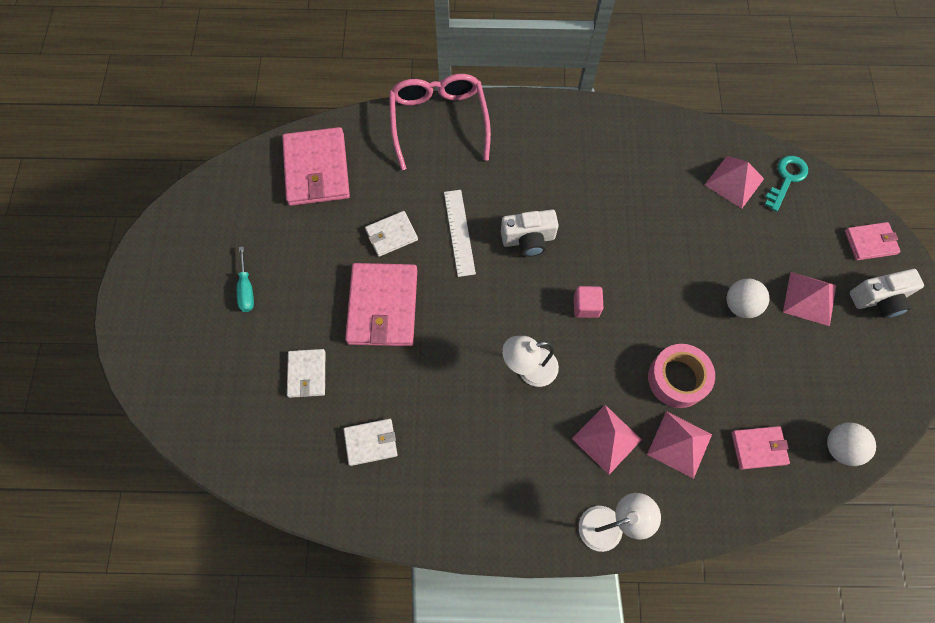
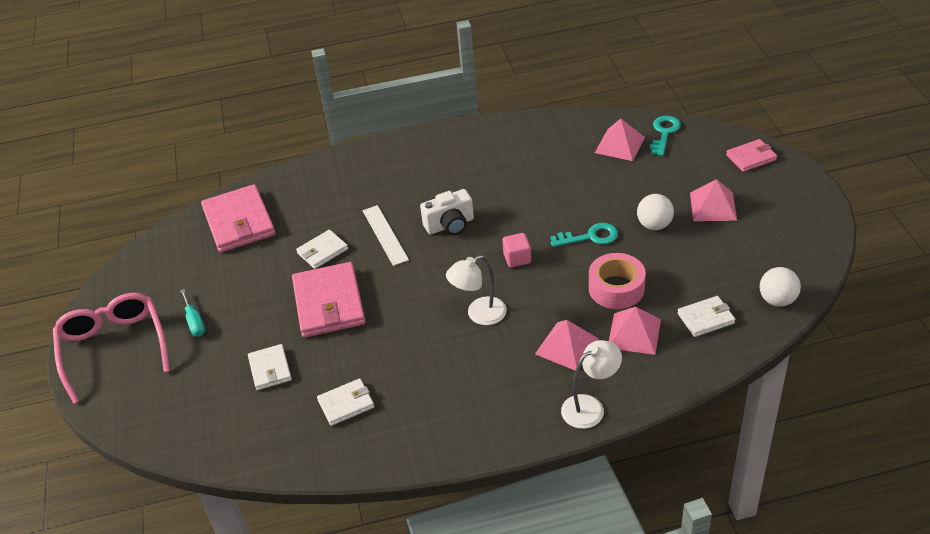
camera: 10 degrees left, 25 degrees down
(438, 120) = (343, 163): pink glasses -> pink glasses (113, 347)
(669, 301) = (590, 237): none -> turquoise key
(759, 448) = (706, 318): pink wallet -> white wallet
(878, 299) = (772, 193): white camera -> none

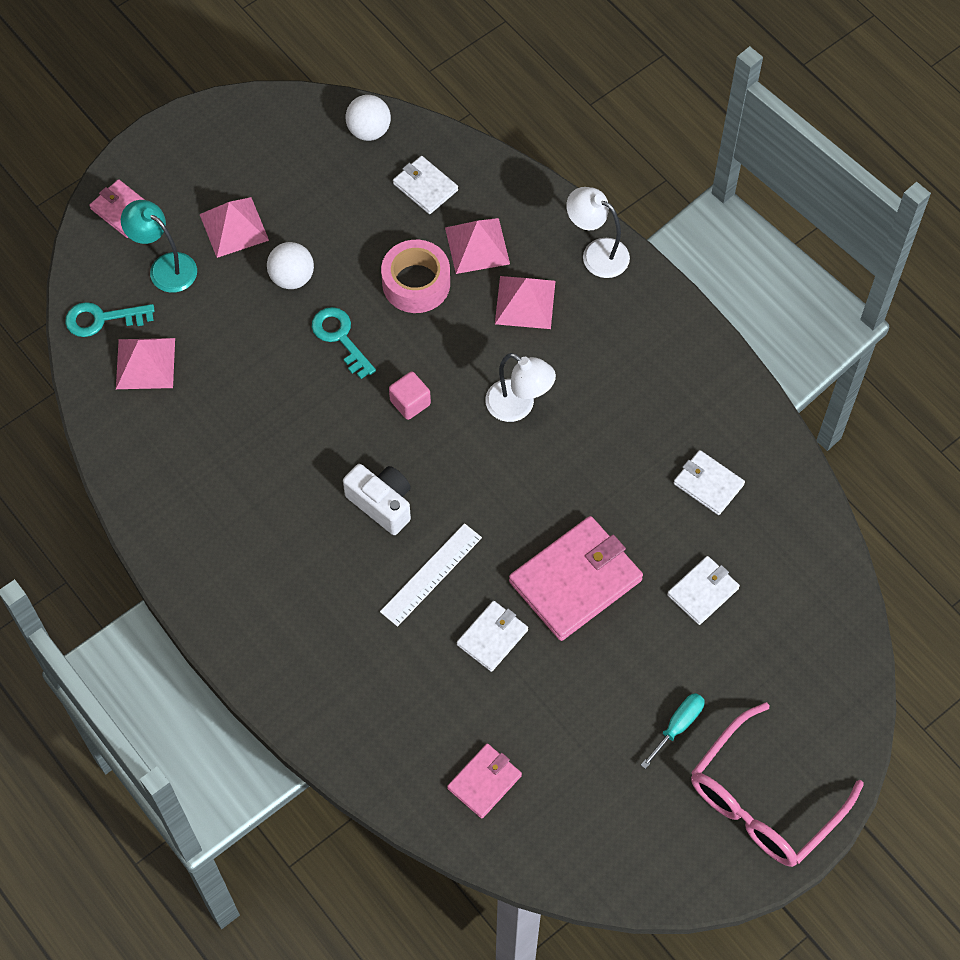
camera: 120 degrees left, 20 degrees up
(239, 222) = (484, 782): pink wallet -> pink wallet, size x0.54
(322, 251) = (492, 637): white wallet -> white wallet turned 75 degrees counterclockwise
(693, 167) = (165, 267): none -> turquoise lamp

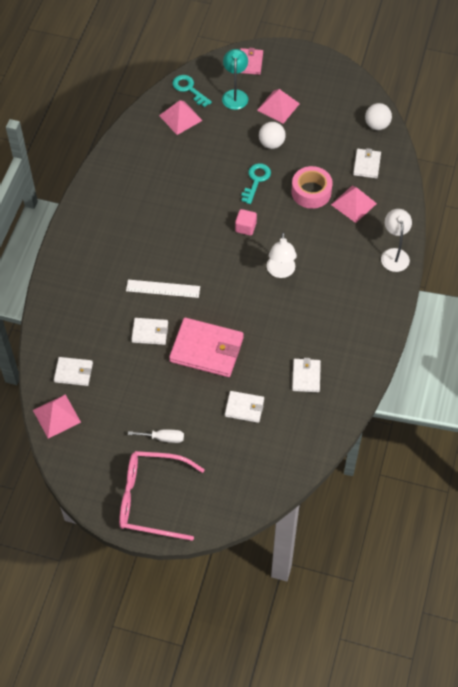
camera: 55 degrees right, 5 degrees down
(382, 503) = (184, 248): white camera -> none
(484, 782) = (73, 372): pink wallet -> white wallet
(525, 302) = (340, 241): pink pyramid -> pink pyramid (56, 416)
(678, 726) = (163, 438): turquoise screwdriver -> white screwdriver

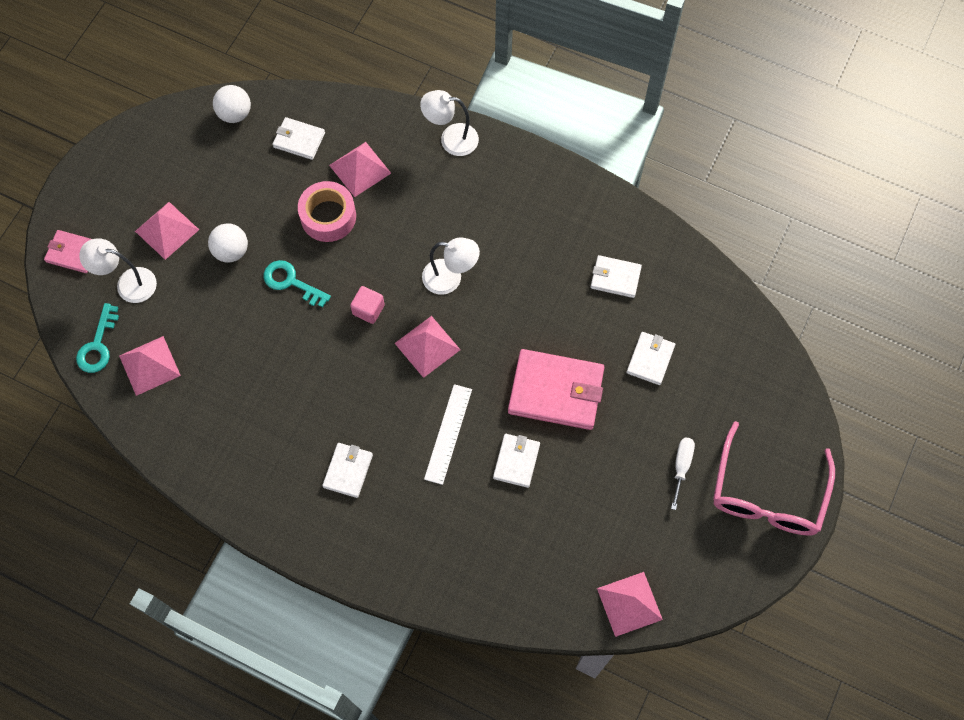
camera: 80 degrees left, 10 degrees up
(73, 372) = (564, 573): white wallet -> white wallet (348, 471)
(189, 89) = (98, 345): turquoise key -> turquoise key turned 45 degrees counterclockwise
(207, 349) = (556, 391): pink wallet -> pink wallet turned 75 degrees clockwise
(225, 266) = (427, 346): none -> pink pyramid
(235, 95) = (128, 283): turquoise lamp -> white lamp

